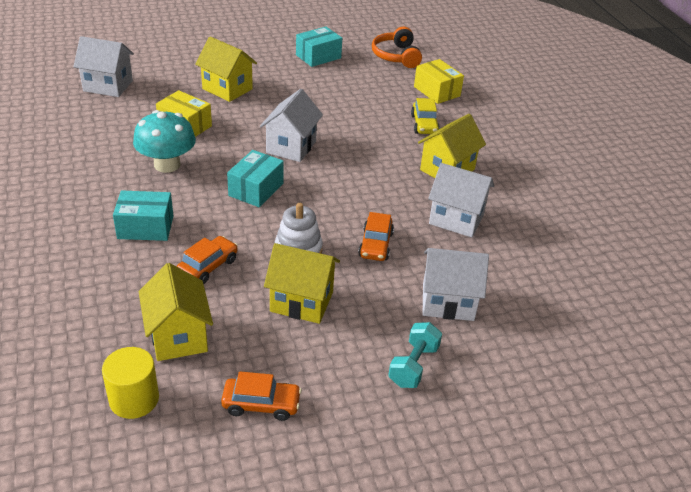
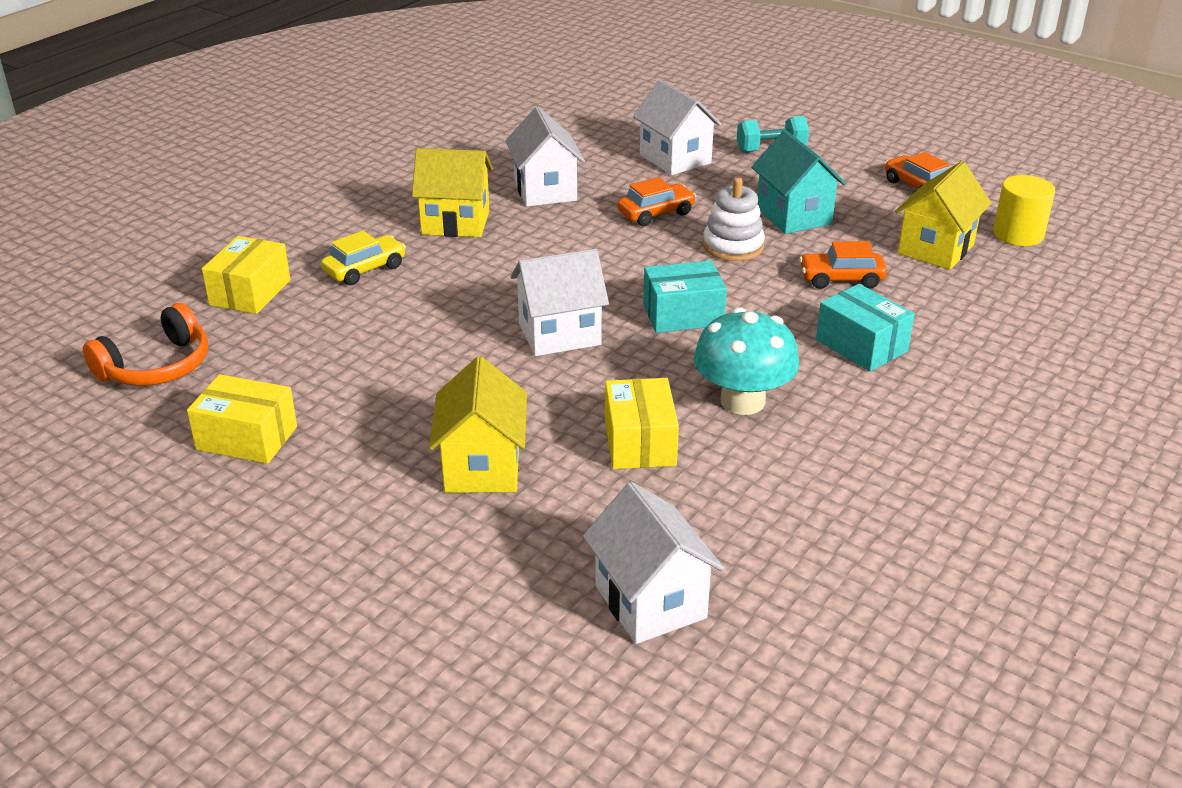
camera: 125 degrees left, 5 degrees down
(301, 302) = (793, 216): yellow house -> turquoise house
(318, 56) = (247, 438): turquoise box -> yellow box

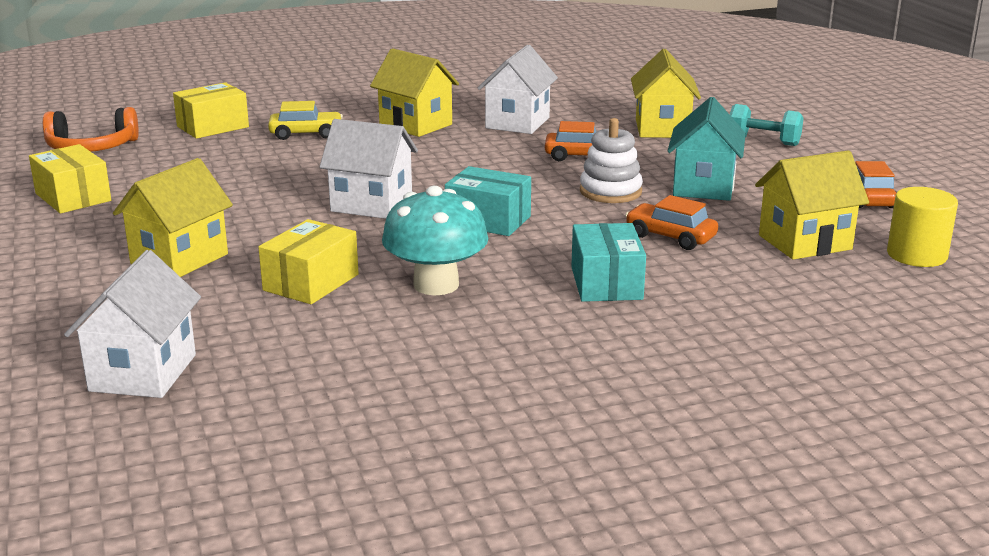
camera: 35 degrees right, 10 degrees down
(675, 159) = (662, 128): white house -> yellow house

